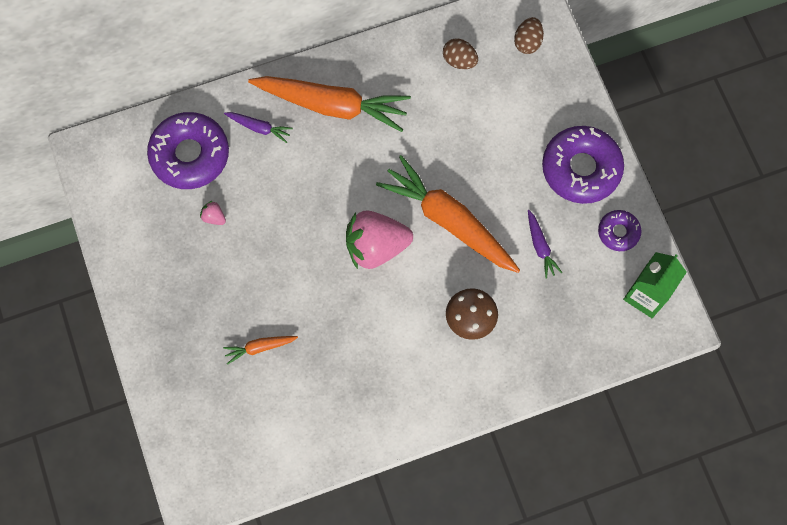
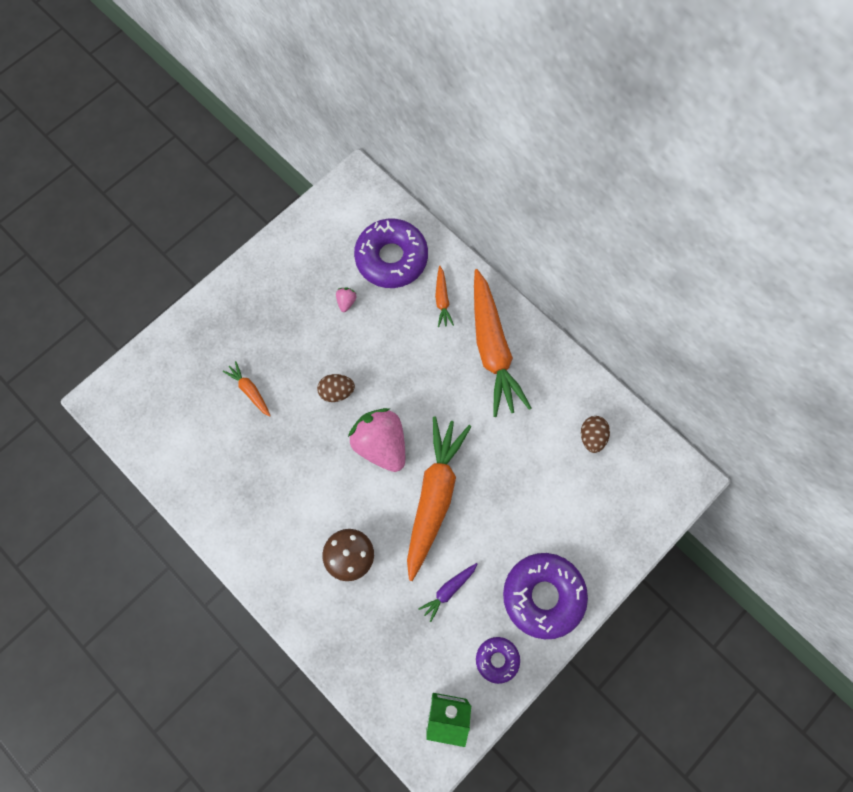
camera: 65 degrees right, 0 degrees up
(259, 128) = (442, 300): purple carrot -> orange carrot
(527, 42) = (643, 490): brown egg -> brown egg (337, 392)

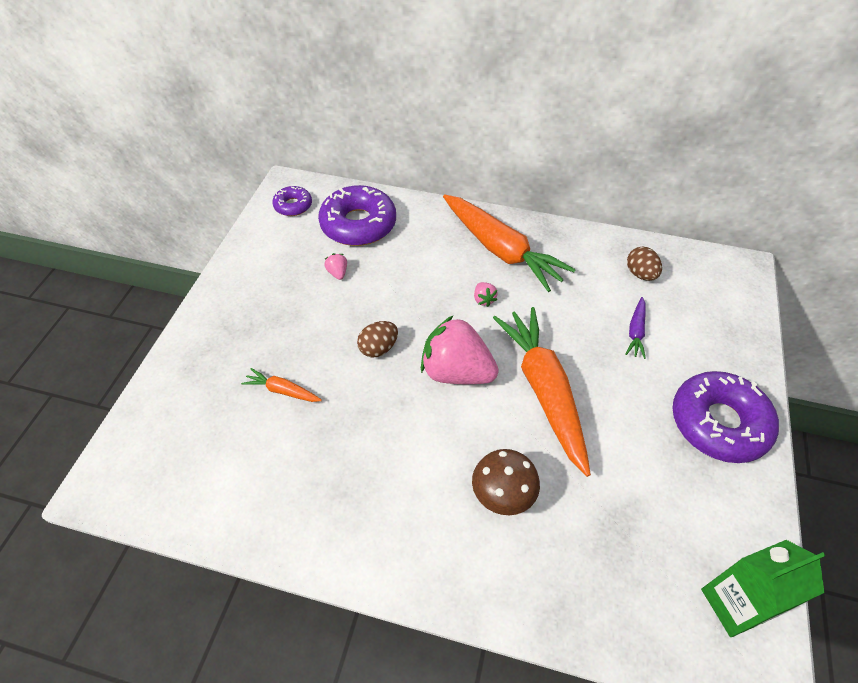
camera: 30 degrees left, 20 degrees down
(442, 300) = (427, 234): orange carrot -> none
(444, 391) = (483, 299): none -> pink strawberry
(448, 590) = (628, 470): purple carrot -> purple carrot (636, 331)
(497, 659) = (732, 510): purple donut -> purple donut (293, 206)

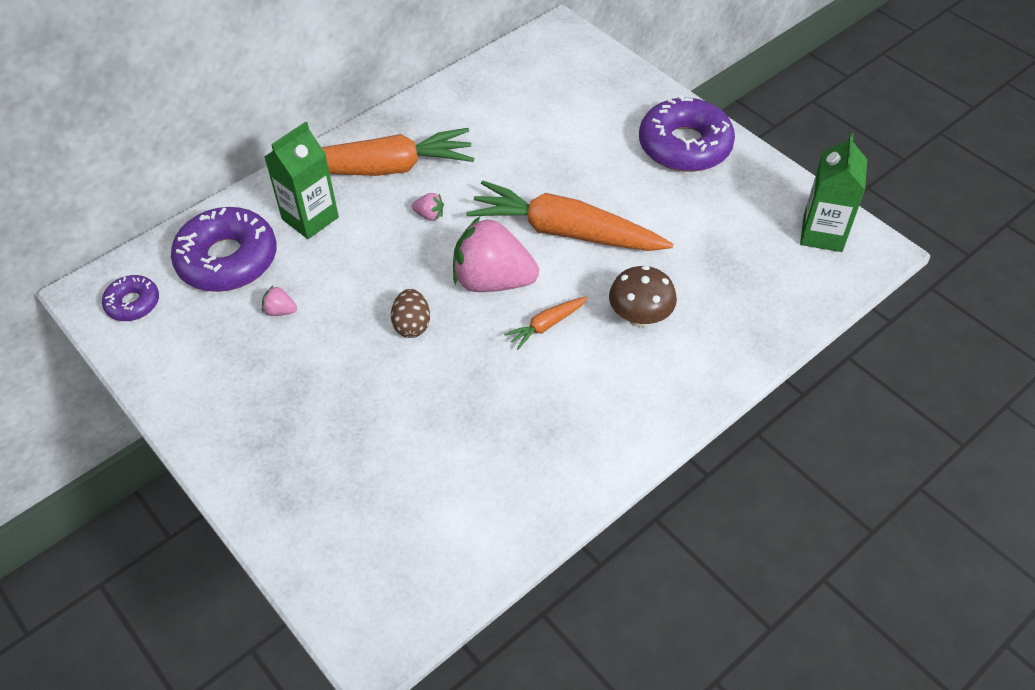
camera: 55 degrees left, 0 degrees up
(283, 391) = (393, 429): orange carrot -> orange carrot (547, 325)
(425, 241) = (310, 218): none -> green carton
(456, 372) = (492, 281): pink strawberry -> pink strawberry turned 45 degrees clockwise
(636, 331) = (560, 136): purple carrot -> none
(640, 274) = (505, 94): brown egg -> none

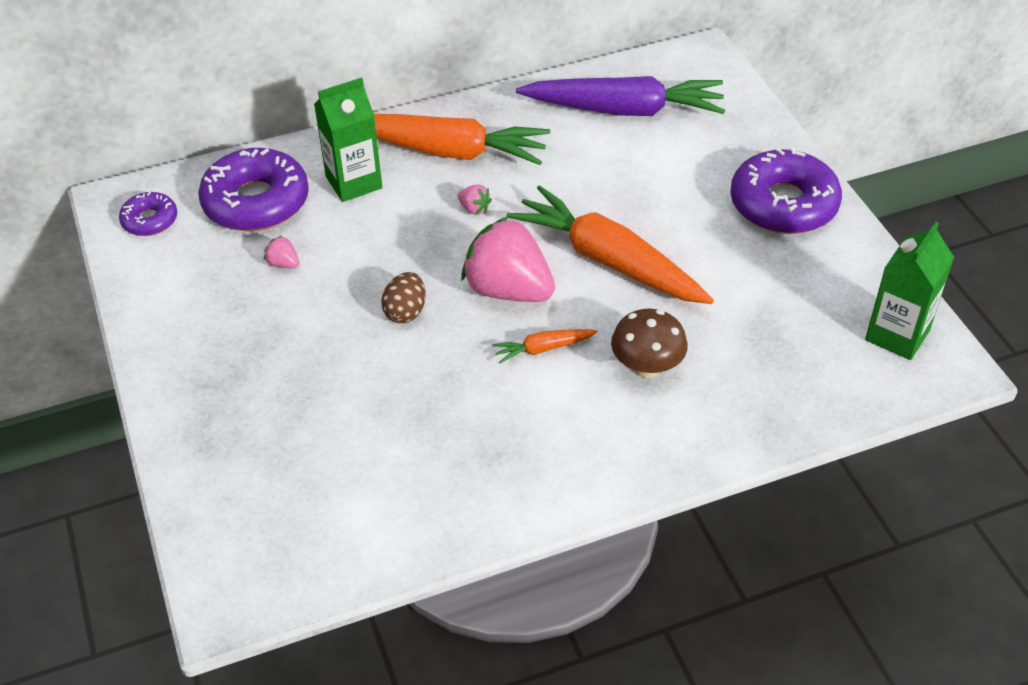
camera: 20 degrees right, 5 degrees down
(517, 95) = (624, 110): none -> purple carrot

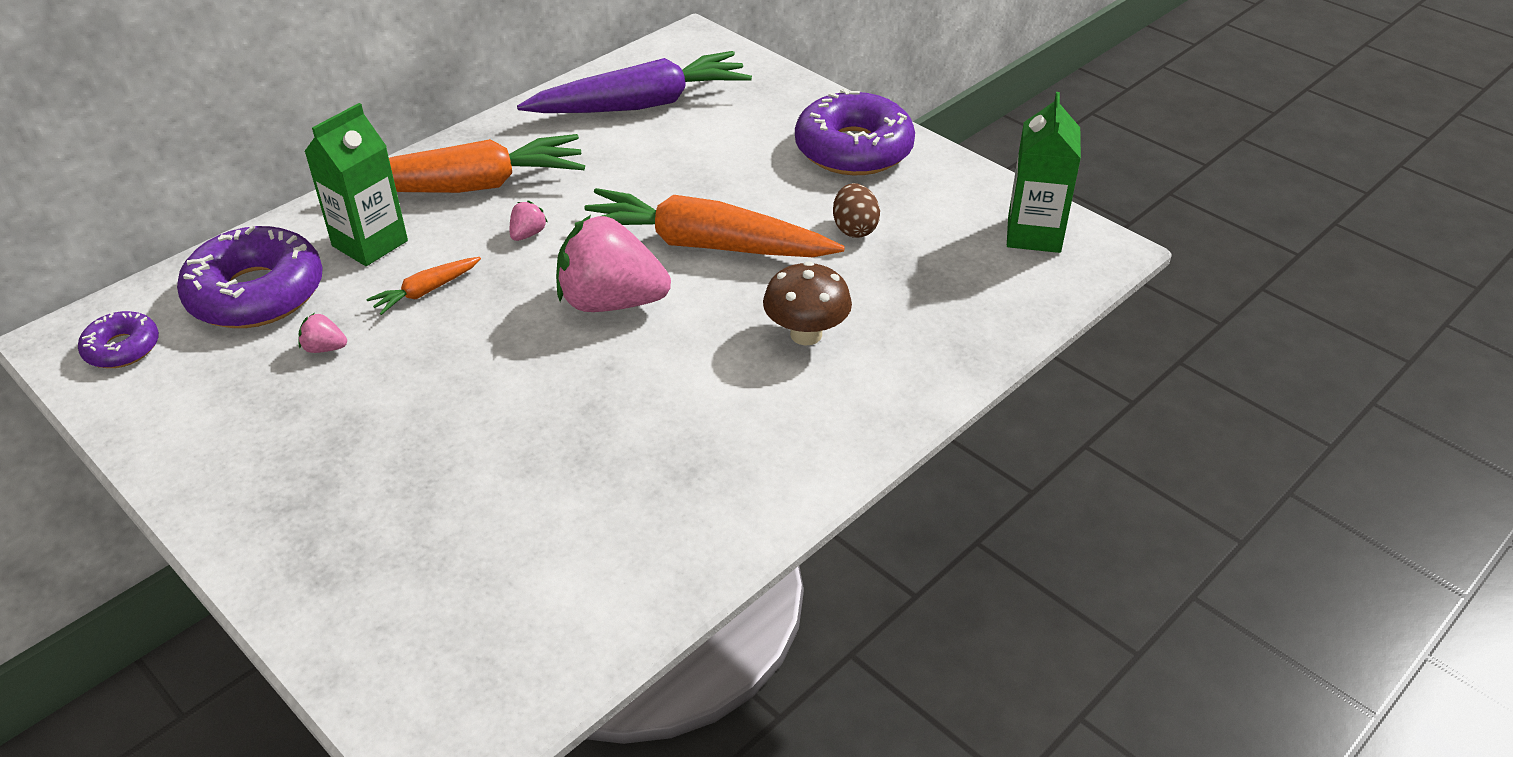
camera: 25 degrees left, 5 degrees down
(405, 312) = (503, 356): brown egg -> brown egg (854, 229)
(474, 209) = (528, 234): pink strawberry -> pink strawberry turned 75 degrees counterclockwise
(543, 349) = (683, 349): orange carrot -> orange carrot (426, 291)

